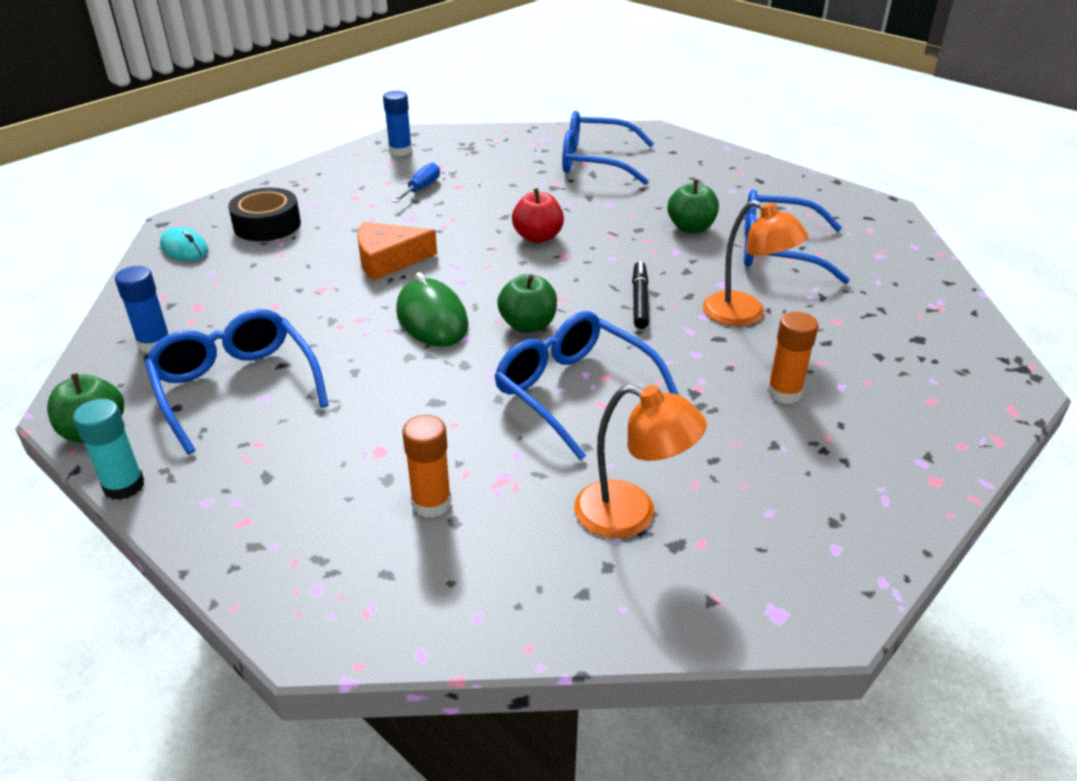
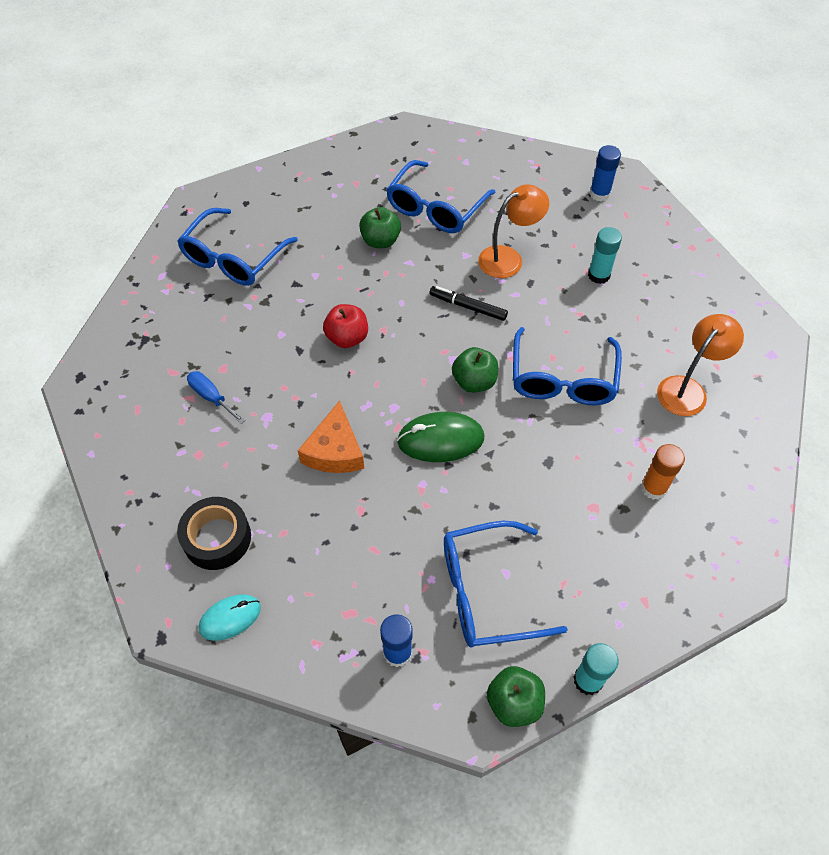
camera: 70 degrees left, 20 degrees up
(400, 151) = (116, 396): blue glue stick -> blue glue stick (599, 194)
(573, 391) = (562, 379): blue glasses -> blue glasses turned 60 degrees counterclockwise
(784, 393) = (599, 275): orange glue stick -> turquoise glue stick

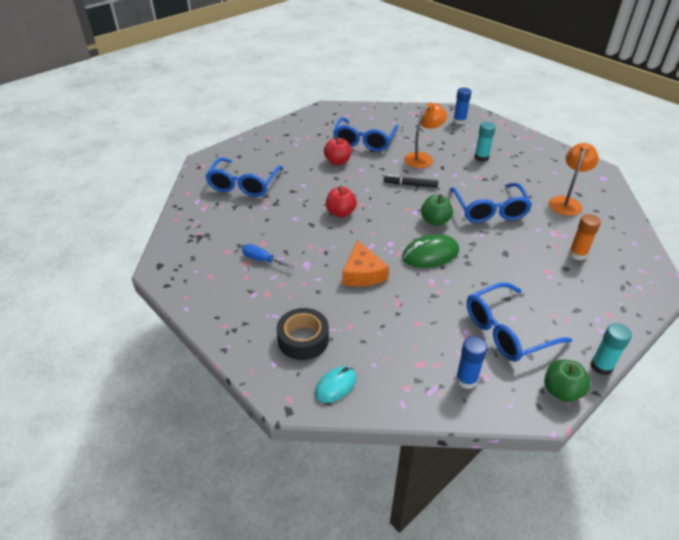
camera: 15 degrees left, 15 degrees down
(380, 241) = (337, 161): green apple -> red apple

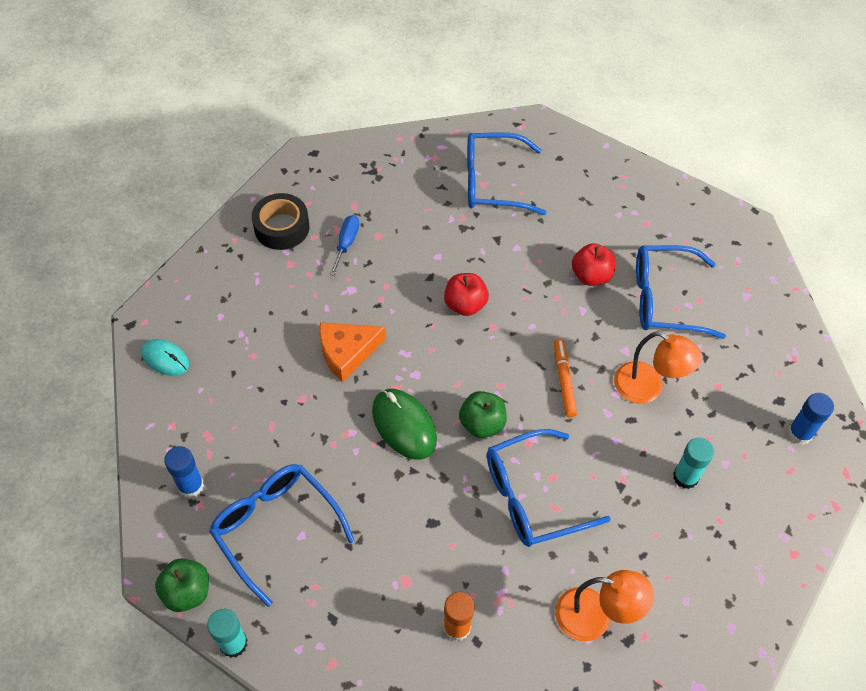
camera: 75 degrees right, 15 degrees up
(303, 339) = (225, 315): black tape -> black tape (282, 227)
(410, 185) = (564, 380): black marker -> orange marker

